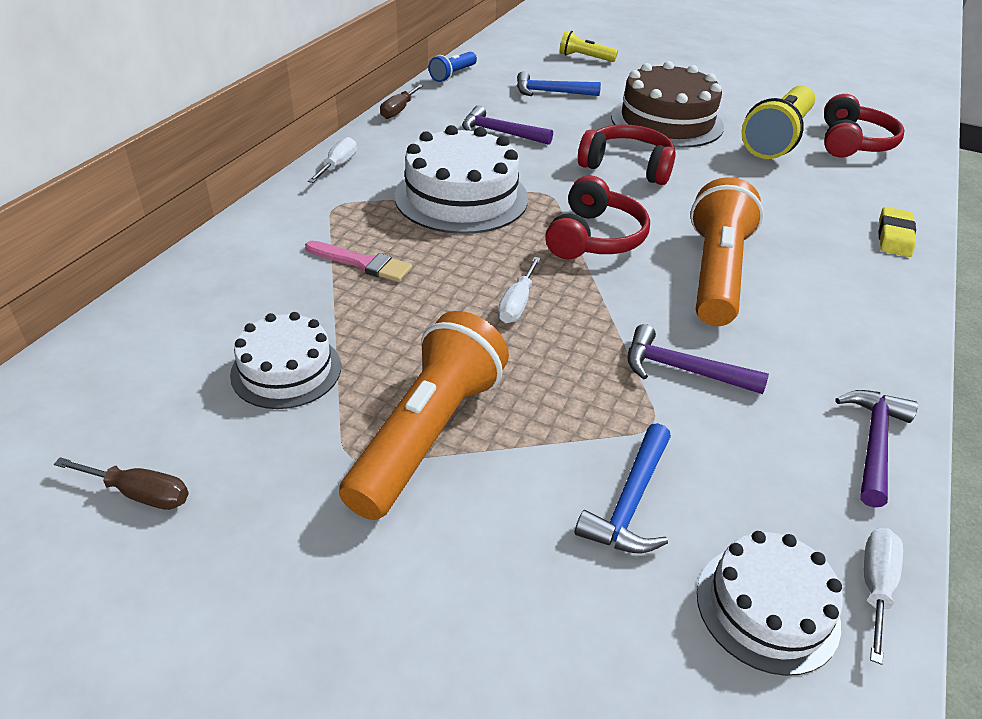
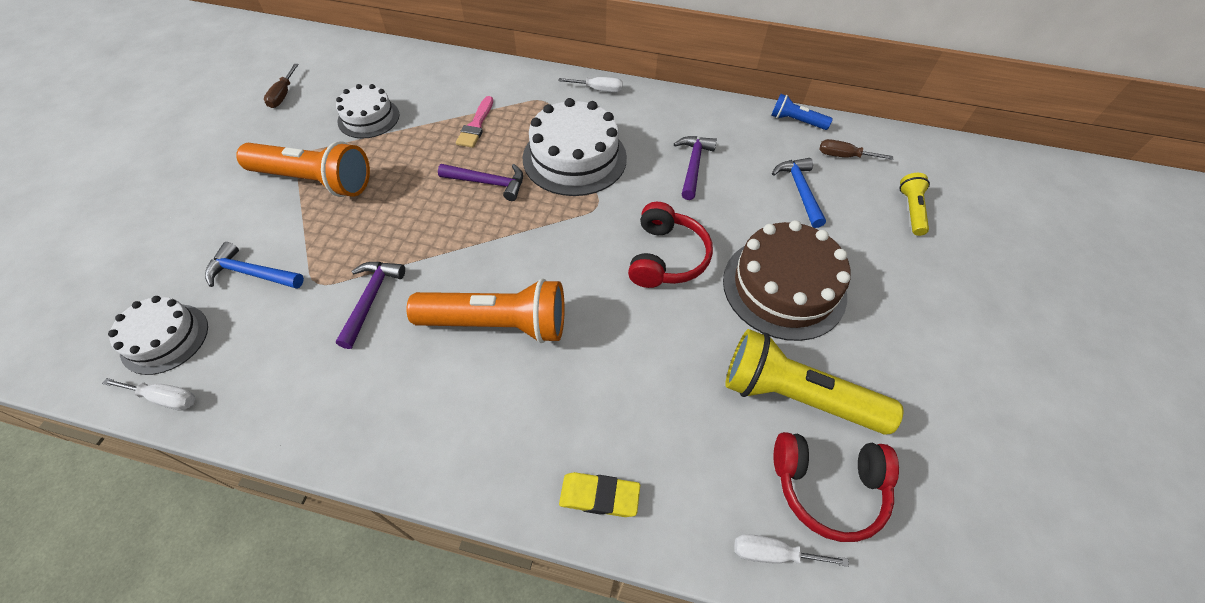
camera: 80 degrees right, 15 degrees up
(398, 110) = (703, 102): brown screwdriver -> brown screwdriver (843, 156)
(517, 304) = (440, 204): white screwdriver -> white screwdriver (773, 553)
(594, 238) = (535, 240): red headphones -> none
(873, 443) = (287, 418): purple hammer -> purple hammer (488, 183)

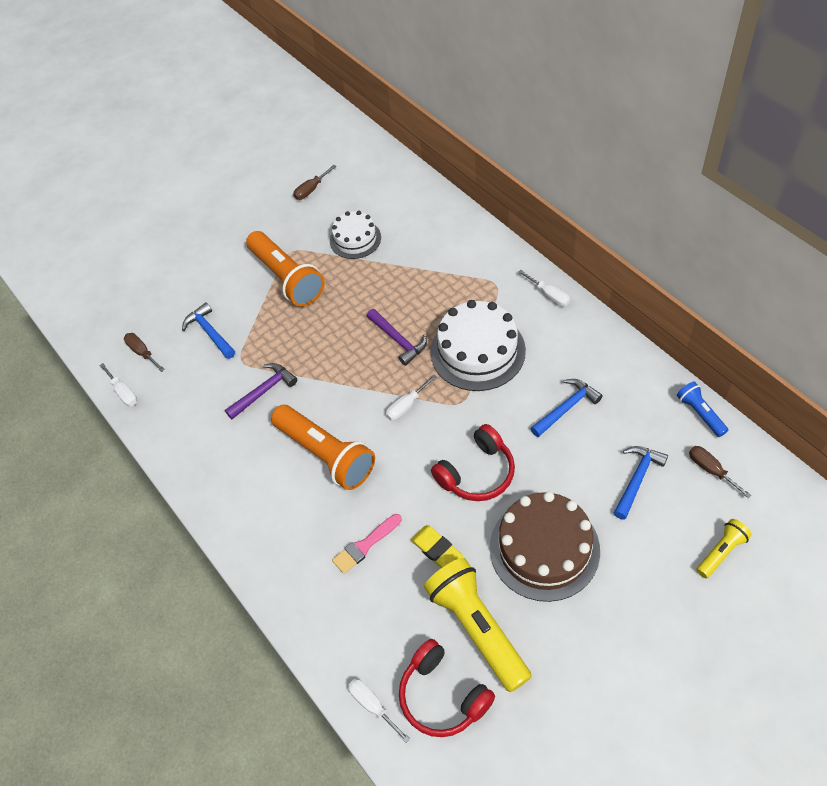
camera: 45 degrees right, 0 degrees up
(165, 338) = (142, 352): white cake -> brown screwdriver
(476, 125) = (426, 283): pink brush -> pink brush (365, 545)
(546, 234) = (406, 405): none -> white screwdriver
(599, 496) = (302, 602): yellow eraser -> yellow eraser (437, 550)
(693, 166) = (566, 408): purple hammer -> blue hammer

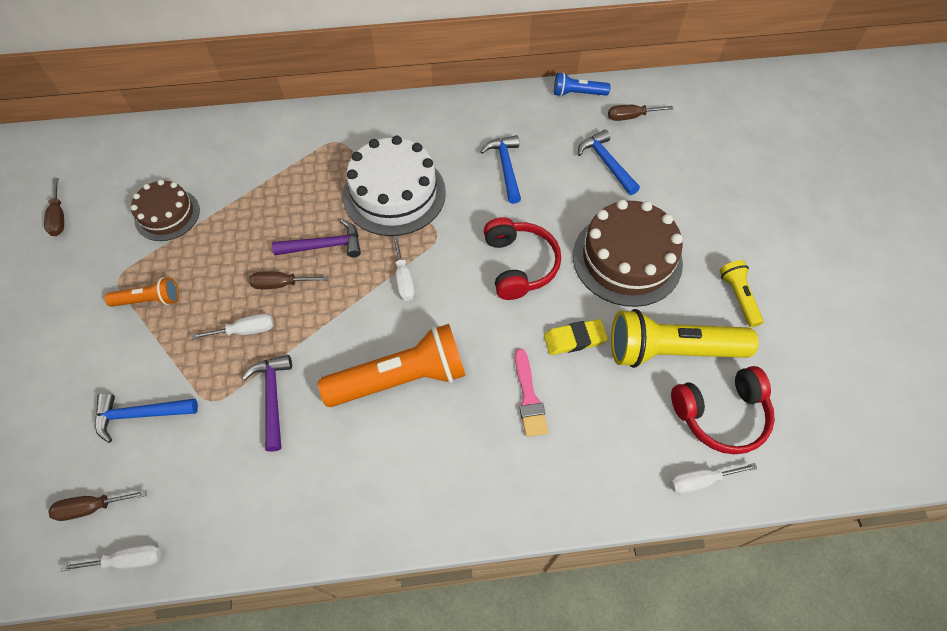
camera: 65 degrees left, 5 degrees up
(287, 278) = (149, 300): orange flashlight -> orange flashlight, size x0.51
(349, 337) = (281, 284): none -> brown screwdriver
(355, 239) = (167, 215): white cake -> brown cake
(549, 295) = (384, 114): white screwdriver -> white screwdriver (245, 330)
(721, 552) = (702, 152): yellow flashlight -> yellow flashlight (738, 297)

